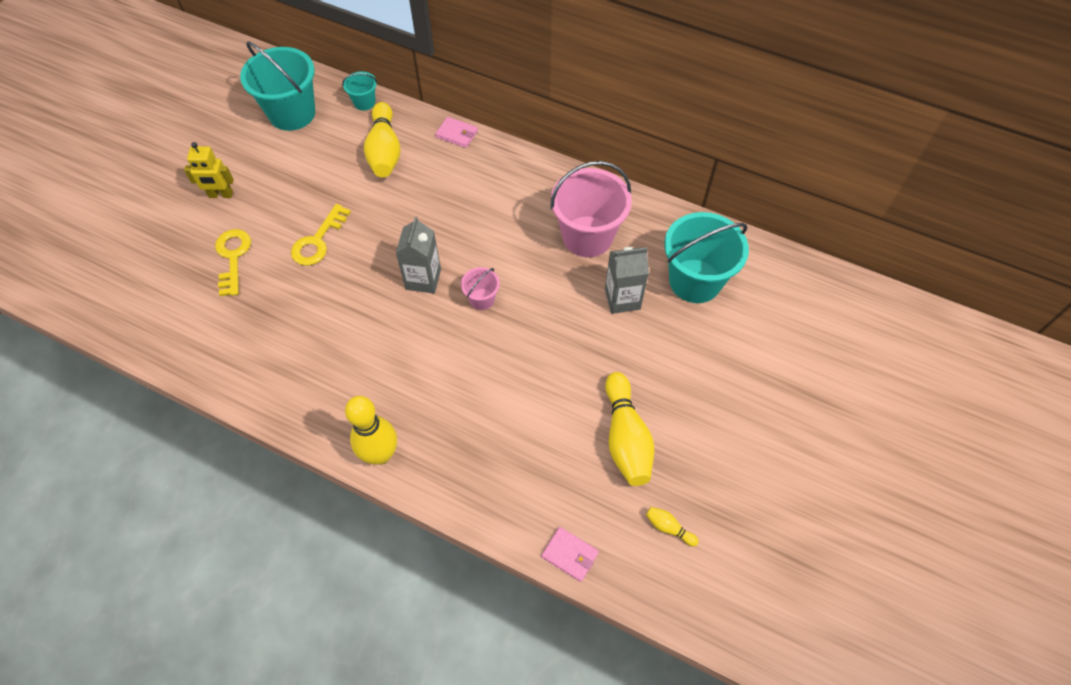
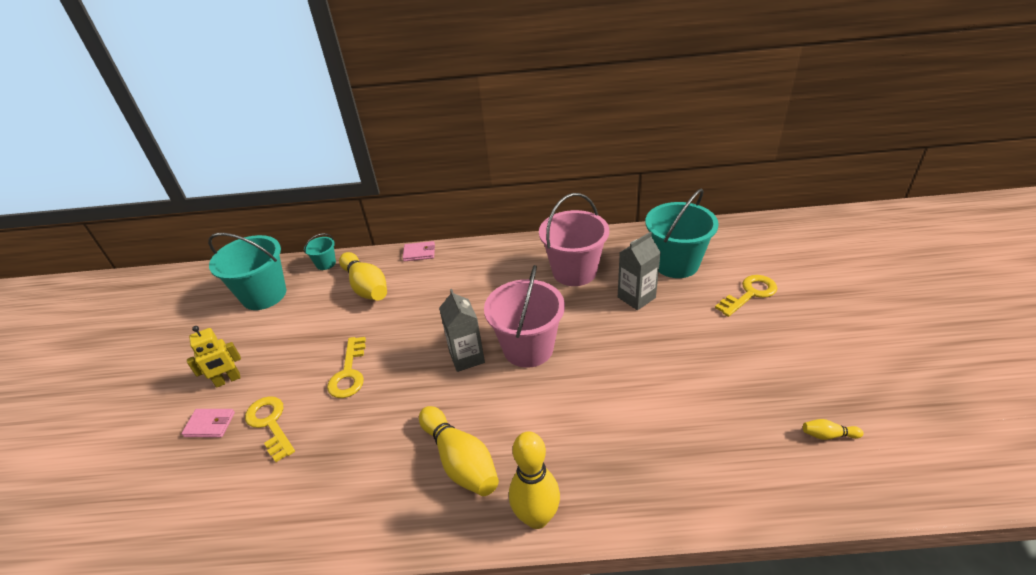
camera: 25 degrees left, 20 degrees down
(482, 299) = (528, 348): pink bucket -> pink bucket, size x2.10
(570, 555) = (777, 504): pink wallet -> pink wallet (210, 424)
(626, 438) = (730, 387): yellow bowling pin -> yellow bowling pin (460, 461)
(736, 355) = (750, 294): none -> yellow key

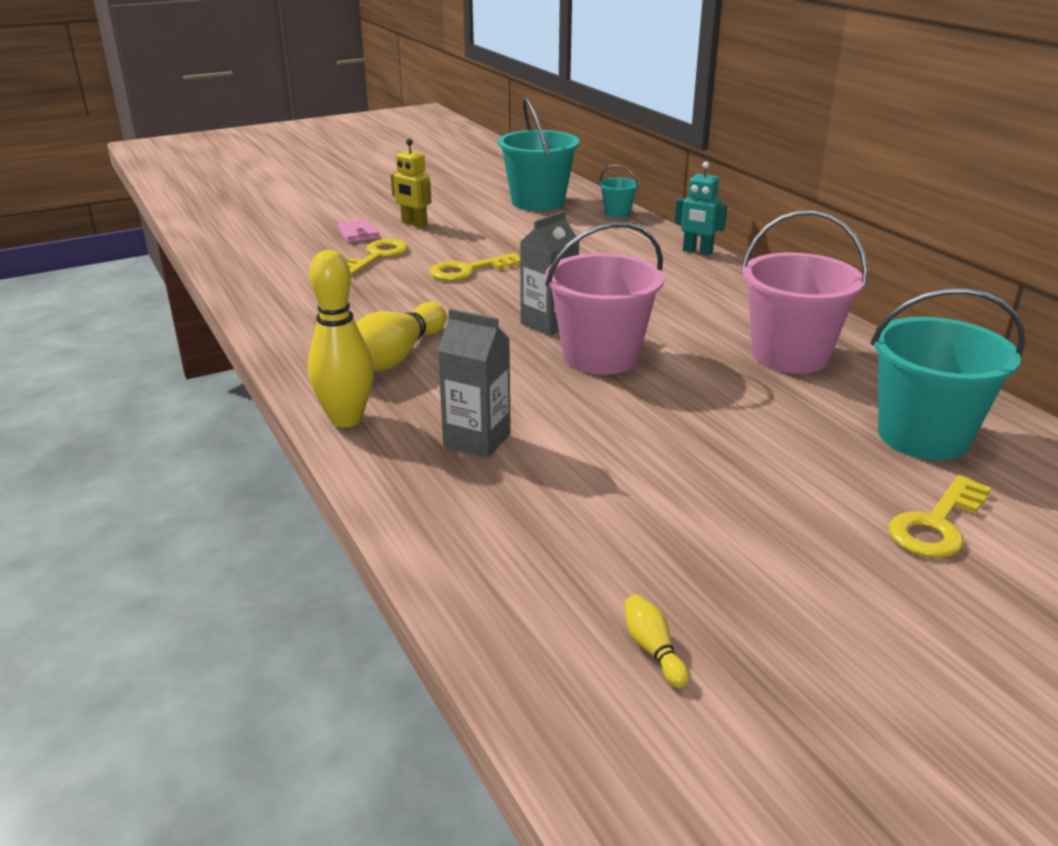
camera: 60 degrees right, 10 degrees down
(366, 287) = (604, 242): yellow bowling pin -> none
(419, 253) = (697, 252): pink wallet -> turquoise robot
(636, 297) = (792, 415): grey carton -> grey carton (477, 440)
(750, 294) = (937, 524): yellow key -> yellow key turned 105 degrees clockwise

